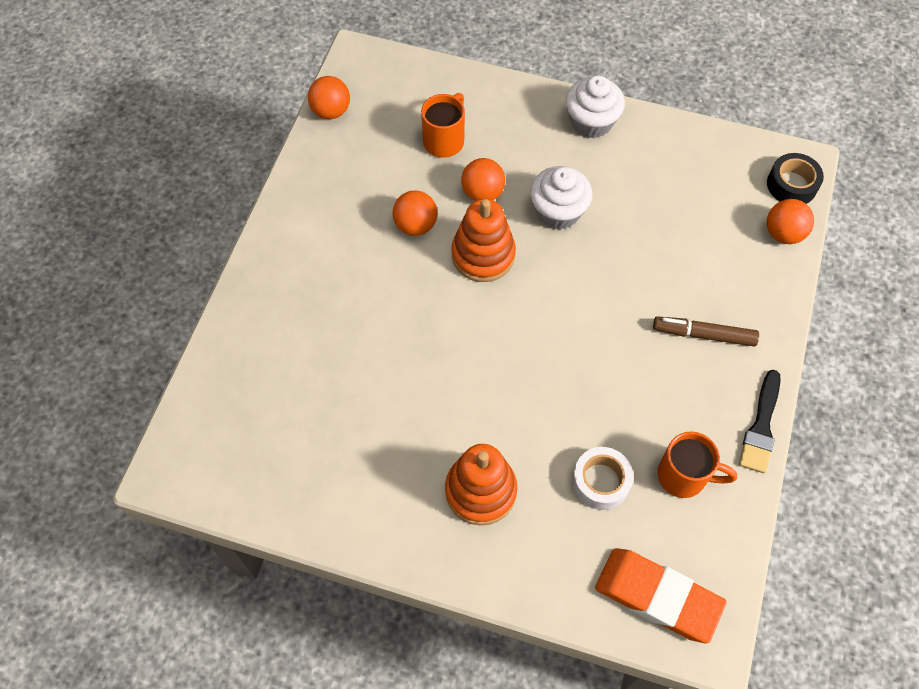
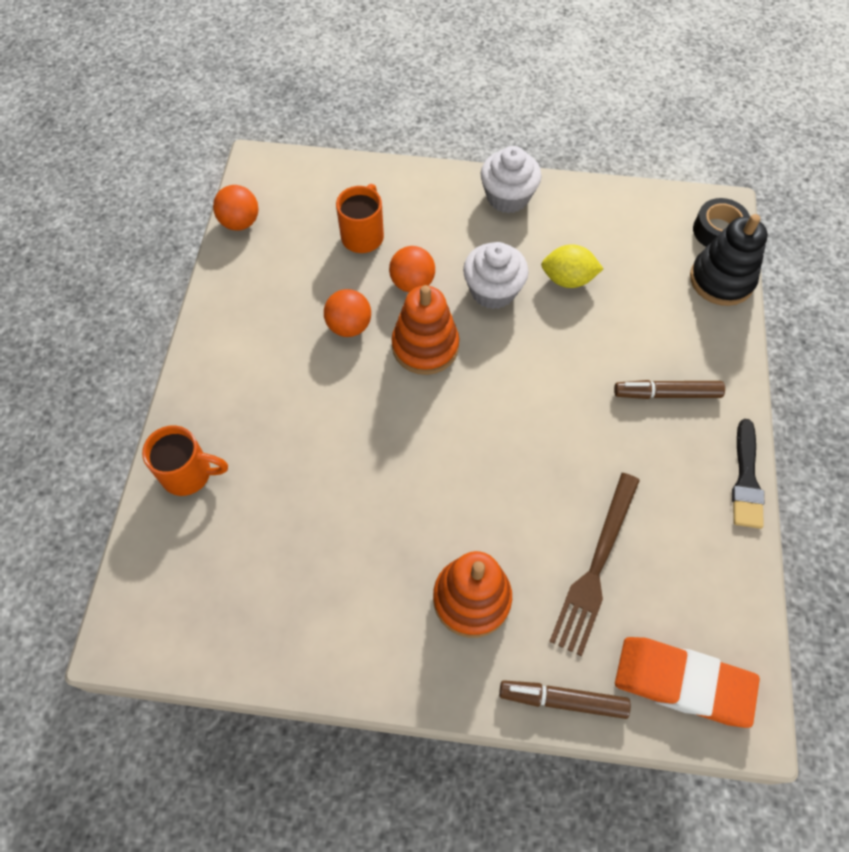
camera: 10 degrees left, 0 degrees up
(545, 592) = (563, 700): none -> brown marker
(600, 482) = (596, 566): white tape -> brown fork
(632, 211) = (568, 279): none -> yellow lemon
(684, 476) = (680, 545): orange mug -> orange mug (189, 474)
(783, 233) = (721, 280): orange ball -> black stacking toy

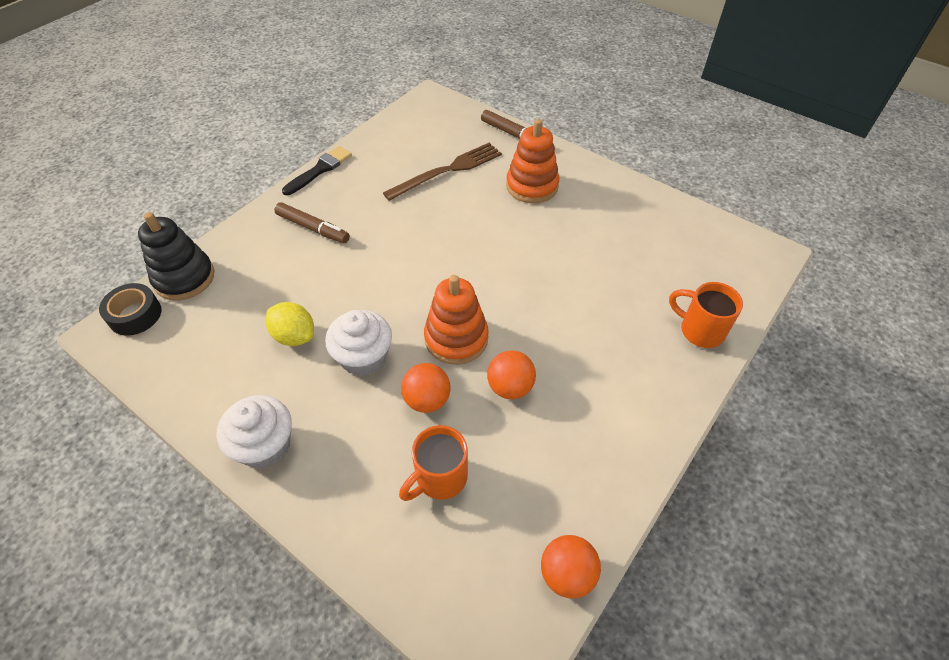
camera: 150 degrees left, 10 degrees down
(682, 682) = (446, 118): orange eraser -> none

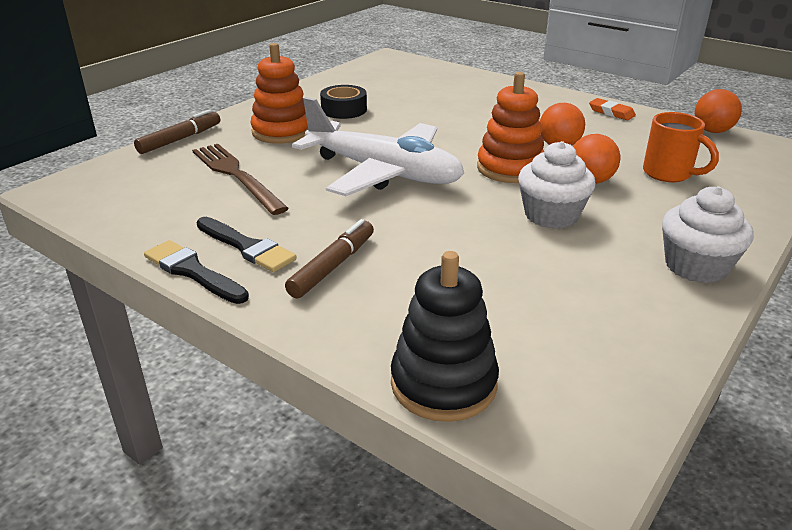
camera: 90 degrees left, 20 degrees down
(135, 315) = (537, 429): black tape -> black tape (344, 110)
(294, 336) = (535, 262): yellow lemon -> none
(344, 188) = (247, 247): none -> black brush
(450, 251) = (383, 173): none -> white plane
(617, 462) = (611, 112): none -> orange eraser
(699, 330) = (475, 82): orange mug -> none

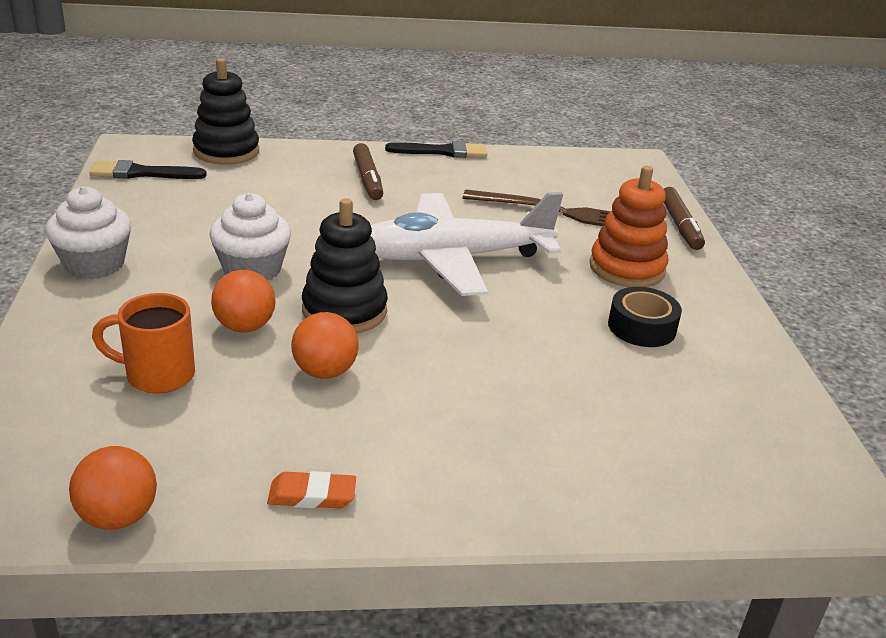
camera: 135 degrees right, 0 degrees up
(247, 247) = (441, 172): black brush -> black brush (142, 173)
(510, 168) = (344, 311): orange stacking toy -> black stacking toy

